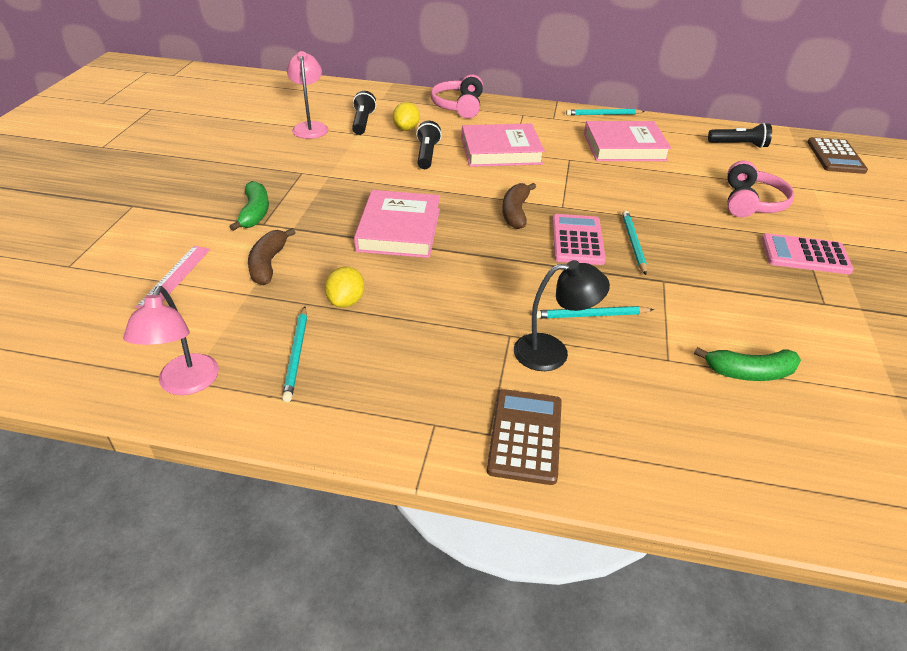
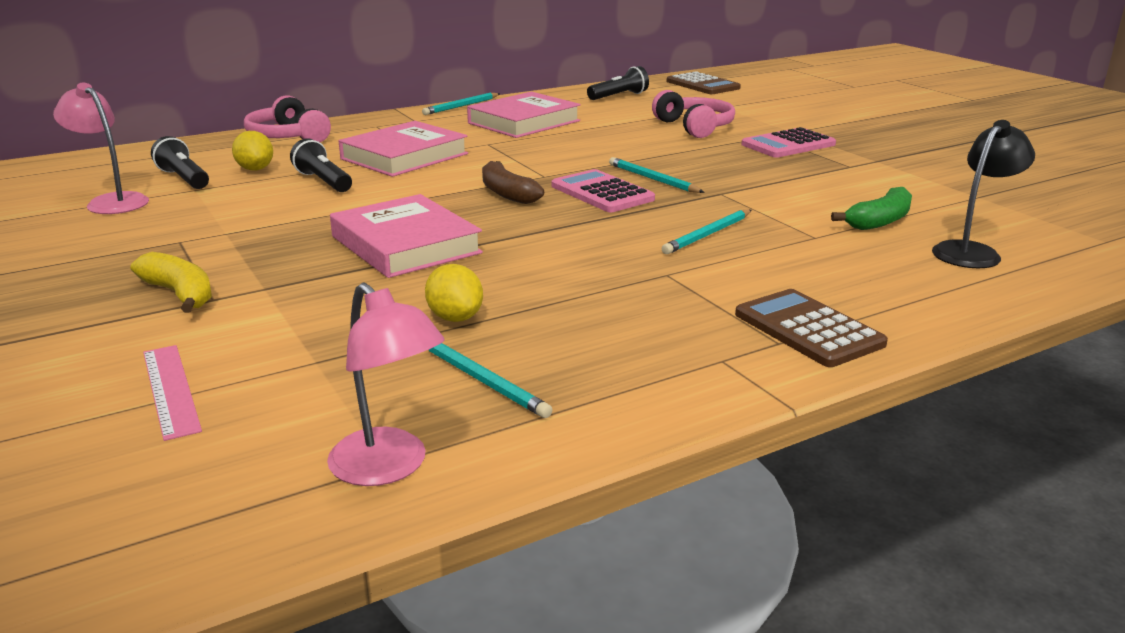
camera: 40 degrees left, 15 degrees down
(255, 213) = (180, 294): green banana -> yellow banana
(268, 264) = (292, 327): brown banana -> none
(552, 352) = (724, 269): black lamp -> black lamp (972, 252)

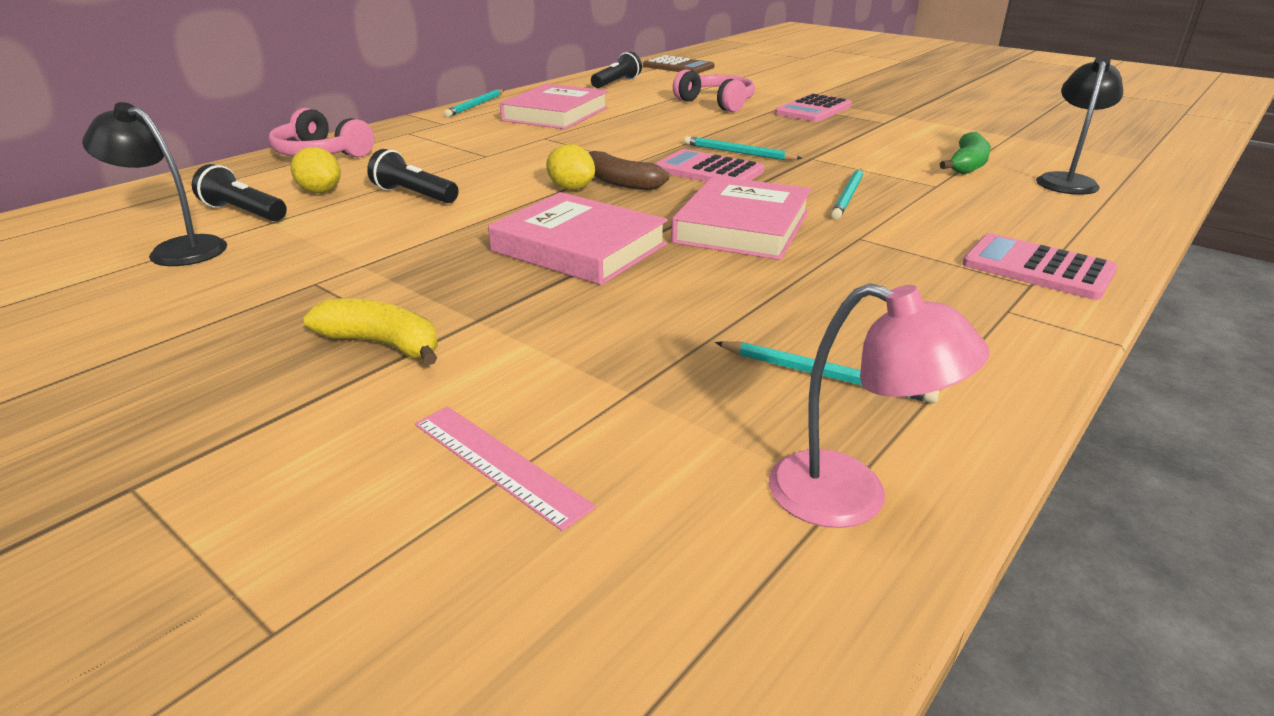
camera: 20 degrees left, 5 degrees up
(111, 201) = (176, 250): pink lamp -> black lamp
(404, 156) = (473, 159): pink book -> pink book (742, 227)
(455, 318) = (719, 315): yellow lemon -> yellow lemon (571, 188)
(808, 329) = (1037, 268): brown calculator -> pink calculator

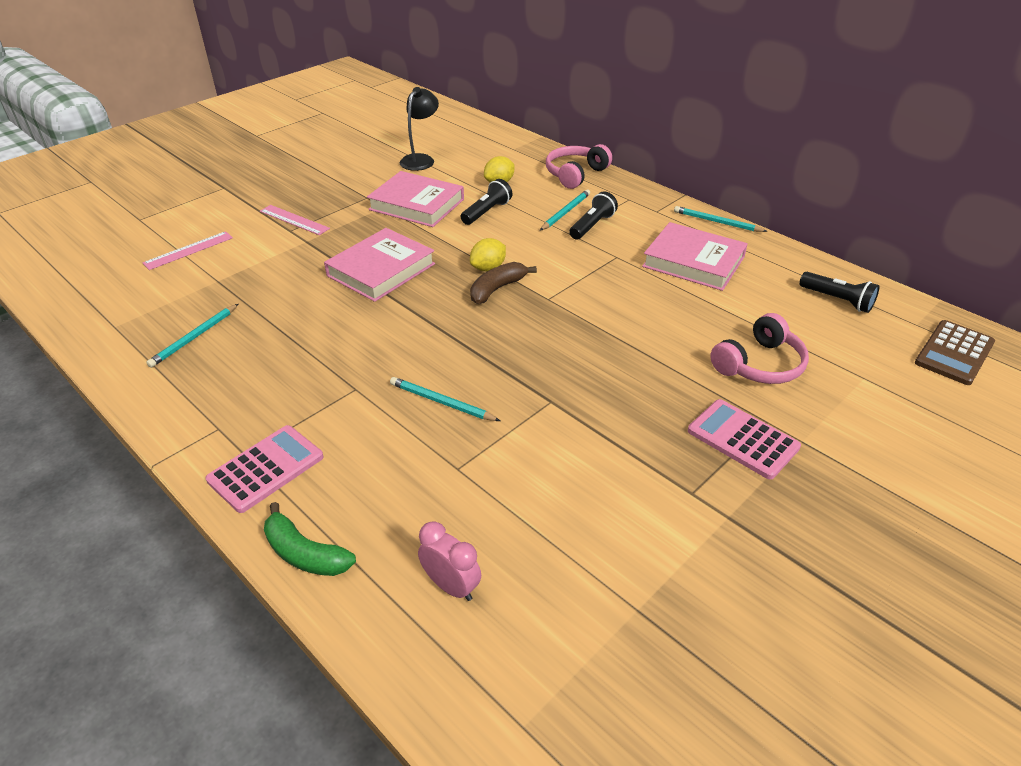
camera: 95 degrees right, 10 degrees up
(243, 212) = (469, 167): black flashlight -> black flashlight (592, 226)
(382, 344) = (294, 220): yellow banana -> pink ruler
(708, 171) = (519, 334): pink calculator -> none
(738, 153) = (569, 356): turquoise pencil -> turquoise pencil (565, 212)
(742, 227) = (393, 336): pink book -> pink book (416, 204)
(851, 497) = (110, 328): pink lamp -> none
(967, 165) = (515, 515): green banana -> green banana (305, 553)
(1066, 181) = (451, 586): black lamp -> pink clock

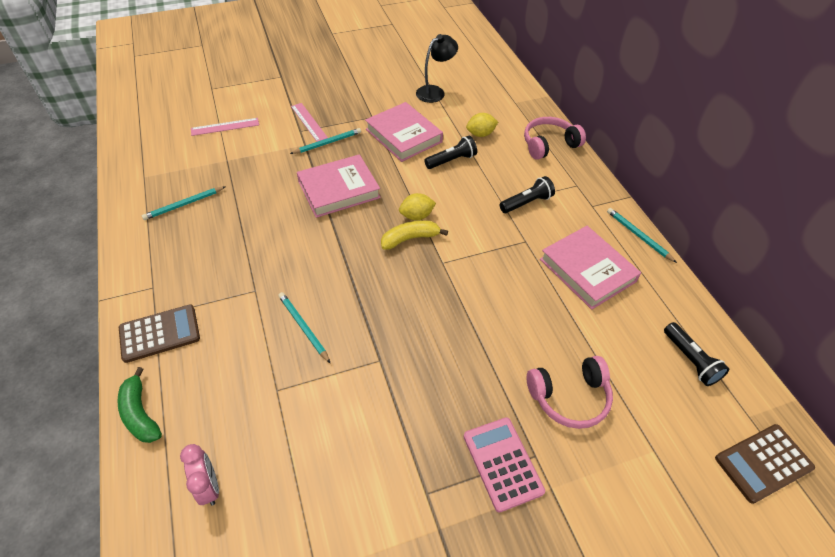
camera: 25 degrees right, 10 degrees up
(266, 468) = (160, 333): pink calculator -> brown calculator
(497, 289) = (410, 239): brown banana -> yellow banana
(565, 212) = (514, 181): turquoise pencil -> turquoise pencil (327, 143)

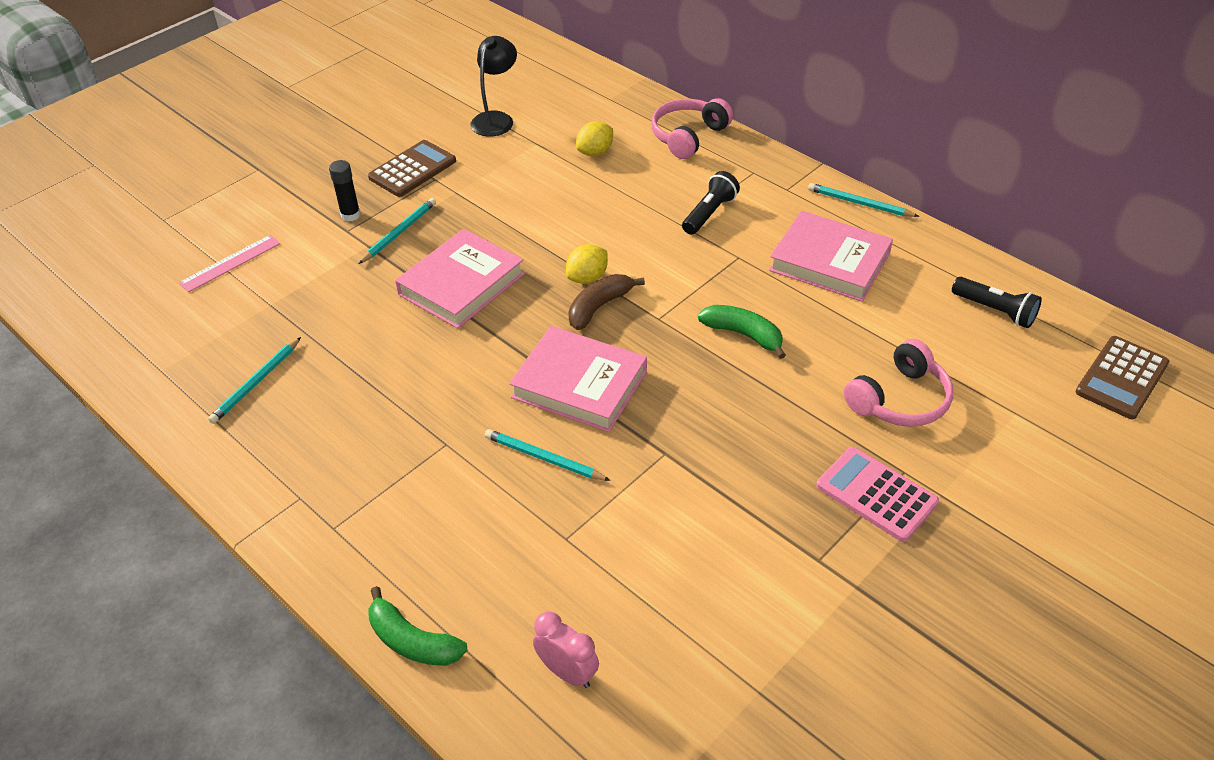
camera: 25 degrees left, 5 degrees down
(160, 333) = (359, 545): brown calculator -> brown calculator (412, 169)
(309, 122) = (350, 215): pink ruler -> black glue stick
(403, 136) = (496, 188): pink book -> pink book (579, 384)
(410, 239) = (599, 307): yellow banana -> brown banana
(451, 160) = (582, 196): black flashlight -> none
(490, 298) = (744, 335): none -> green banana

